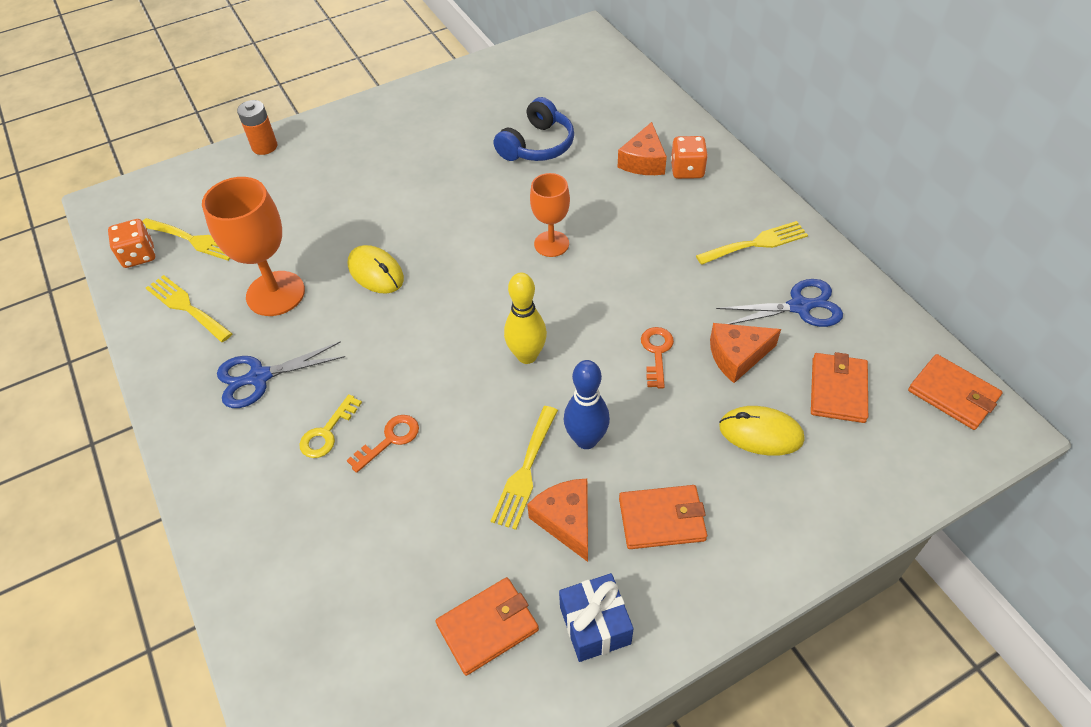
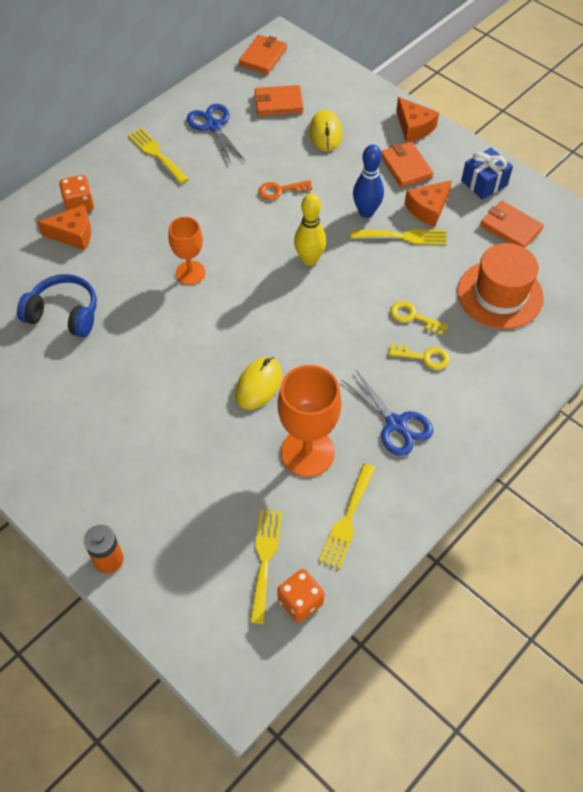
camera: 110 degrees left, 5 degrees up
(375, 559) = (500, 294): none -> orange hat
(390, 440) = (413, 317): orange key -> yellow key
(737, 356) = (268, 150): orange cheese -> orange cheese (414, 127)

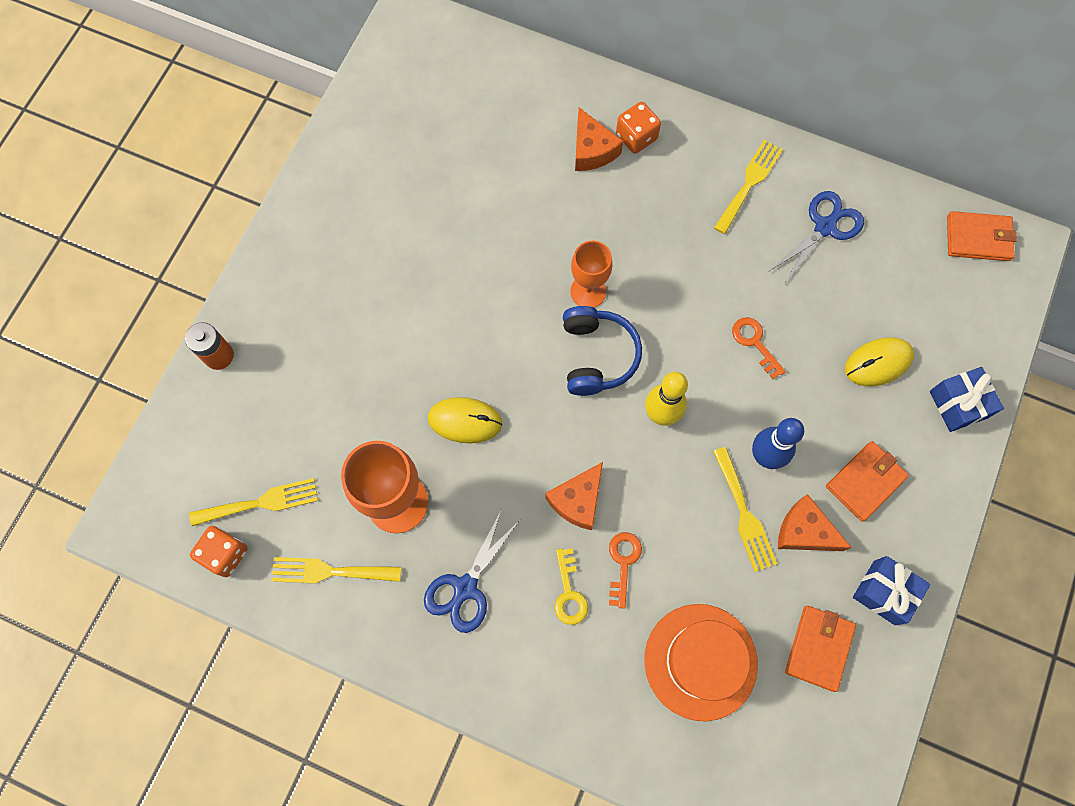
camera: 70 degrees right, 15 degrees up
(64, 313) = (483, 189): blue headphones -> blue headphones (597, 356)
(278, 103) = (903, 287): orange wallet -> none
(372, 105) = (958, 404): none -> blue gift
(413, 317) = (623, 563): yellow key -> orange key
(414, 127) = (943, 471): orange cheese -> orange cheese (577, 500)

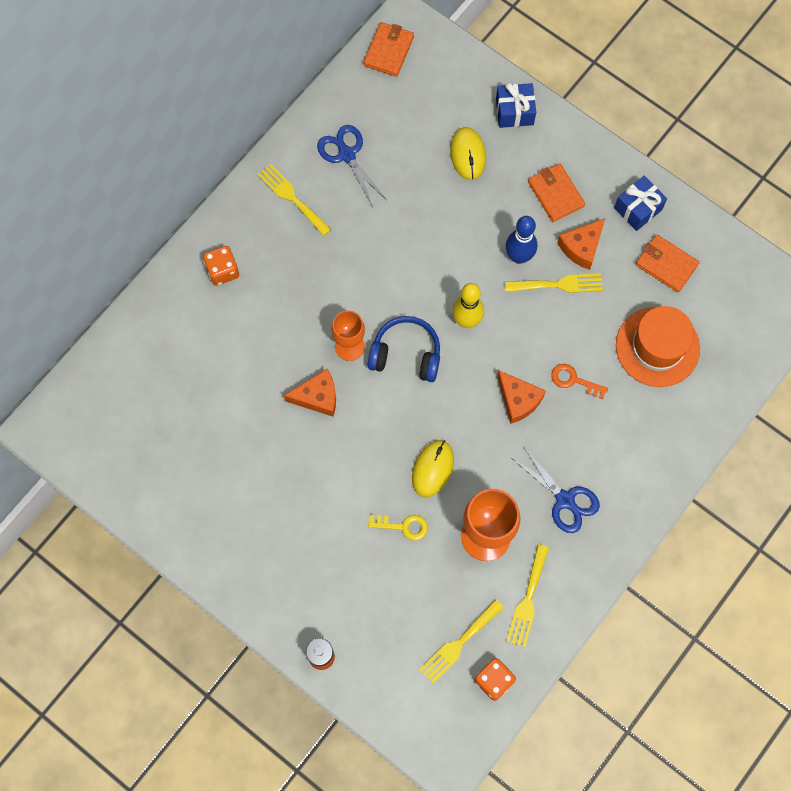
camera: 75 degrees left, 0 degrees up
(261, 502) = (458, 644): yellow fork -> yellow fork turned 135 degrees counterclockwise
(569, 593) = (587, 425): yellow key -> yellow key (403, 526)
(592, 150) = (223, 309): orange cheese -> orange cheese (317, 397)
(754, 343) = (428, 236): orange key -> none

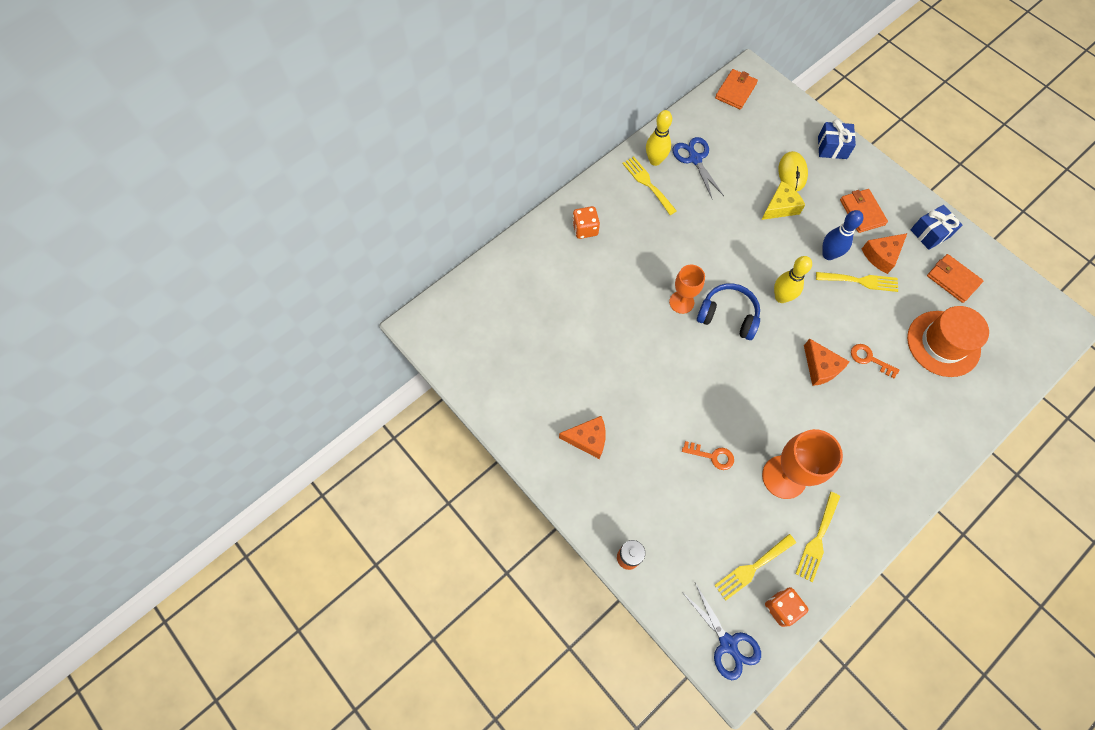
camera: 10 degrees right, 5 degrees down
(298, 165) = (655, 160): none -> yellow bowling pin
(317, 397) = (650, 337): orange cheese -> orange cheese (588, 439)
(403, 526) = (712, 456): yellow key -> orange key
(432, 469) = (742, 412): yellow mouse -> none
(457, 203) = (780, 207): none -> yellow cheese
(565, 500) = (856, 457): blue scissors -> blue scissors (728, 643)

